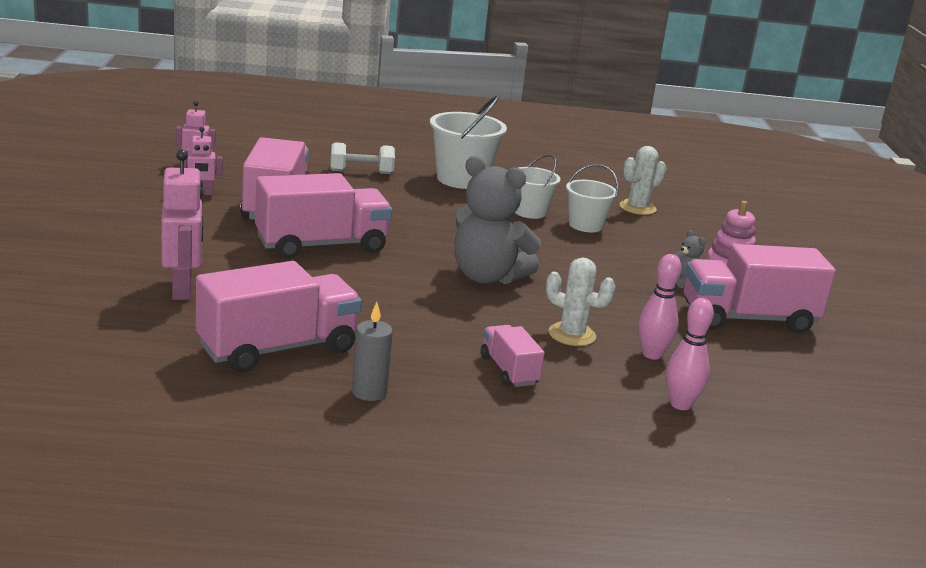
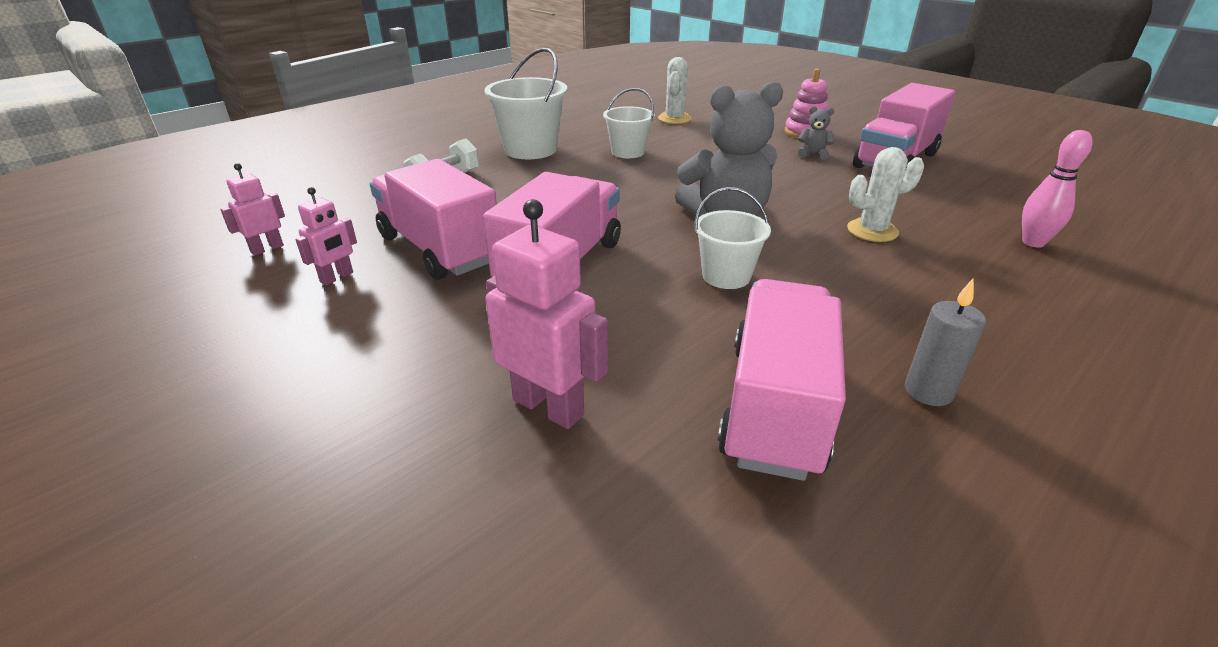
camera: 40 degrees left, 10 degrees up
(509, 371) = (925, 289): pink truck -> none
(585, 225) = (679, 145): white bucket -> white bucket (726, 276)
(652, 354) = (933, 216): pink bowling pin -> none

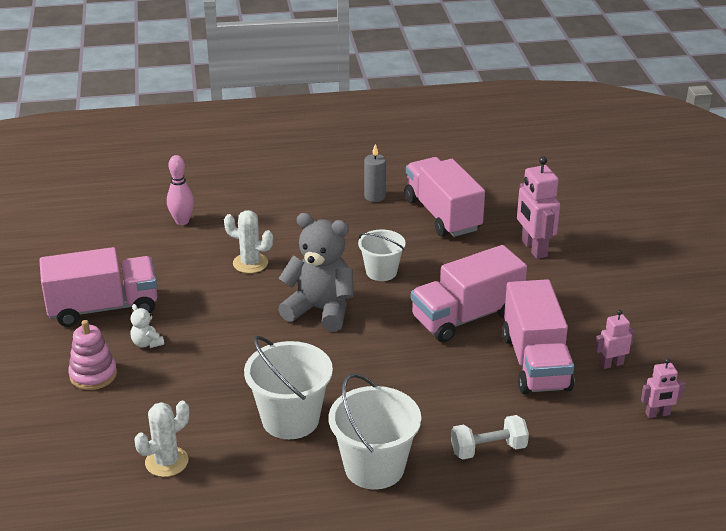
camera: 145 degrees left, 0 degrees up
(628, 152) = (290, 419): white bucket -> white bucket, size x1.59
(774, 407) = (442, 215): pink truck -> pink truck turned 105 degrees clockwise
(813, 154) = (147, 343): grey teddy bear -> white teddy bear

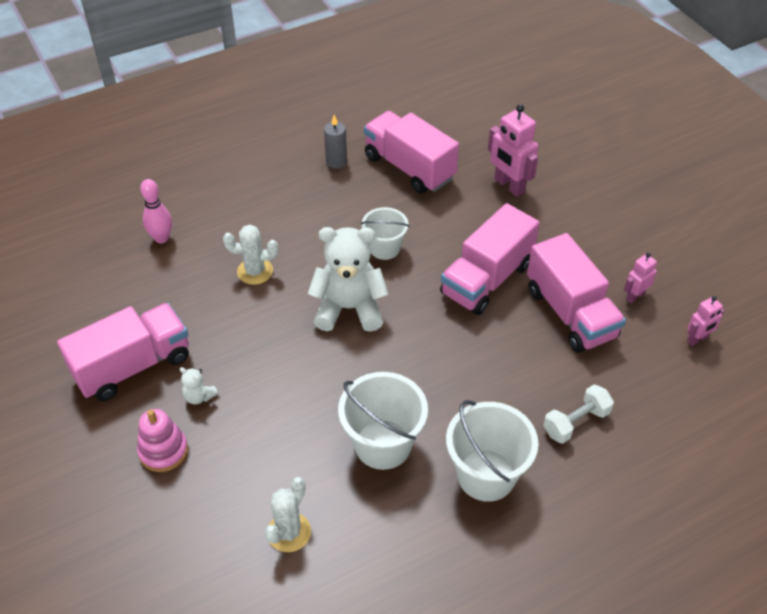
camera: 20 degrees left, 15 degrees up
(320, 310) = (349, 308): grey teddy bear -> white teddy bear

